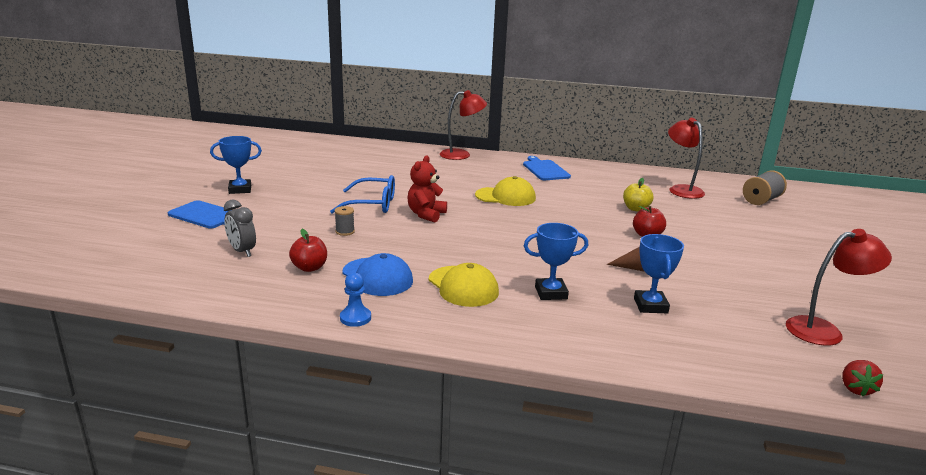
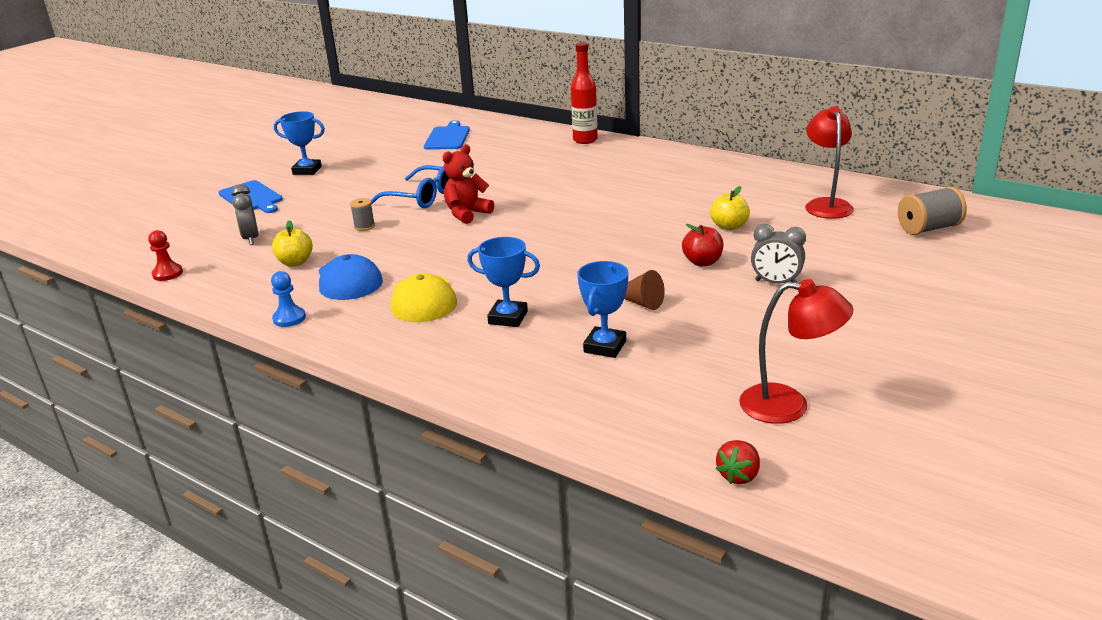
camera: 25 degrees right, 5 degrees up
(182, 292) = (167, 274): none -> red pawn
(309, 268) = (295, 262): red apple -> yellow apple
(461, 155) = (585, 140): red lamp -> red bottle
(505, 197) = (580, 198): yellow cap -> none
(545, 170) = (669, 165): blue cutting board -> blue cutting board (448, 137)
(712, 245) = (775, 283): none -> grey clock

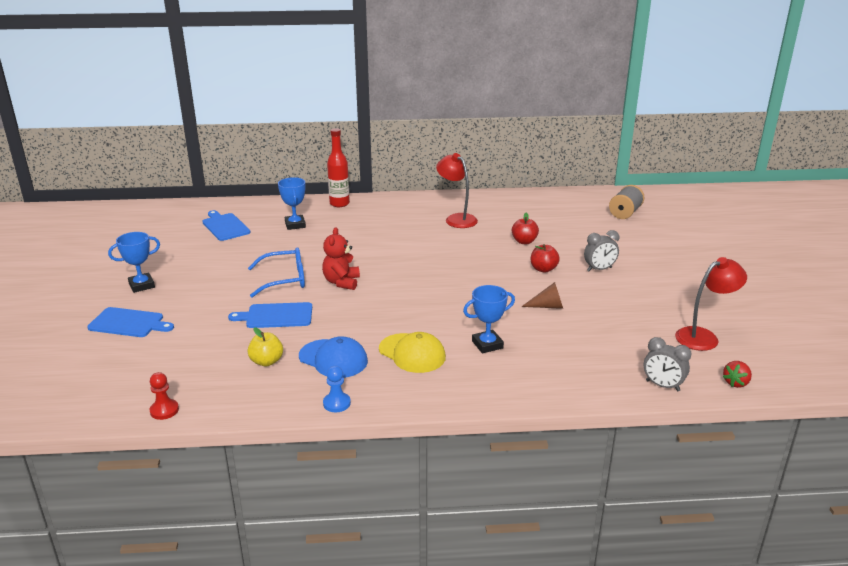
camera: 40 degrees left, 0 degrees up
(250, 239) = (192, 356): grey clock -> grey clock (662, 386)
(364, 226) = (276, 316): grey spool -> blue cutting board
(605, 346) = (570, 341): blue trophy -> blue trophy (295, 225)
(729, 226) = (524, 241): yellow apple -> red apple
(739, 475) = (736, 383): red strawberry -> red strawberry turned 45 degrees clockwise
(826, 205) = (555, 212): red lamp -> red lamp (456, 219)

